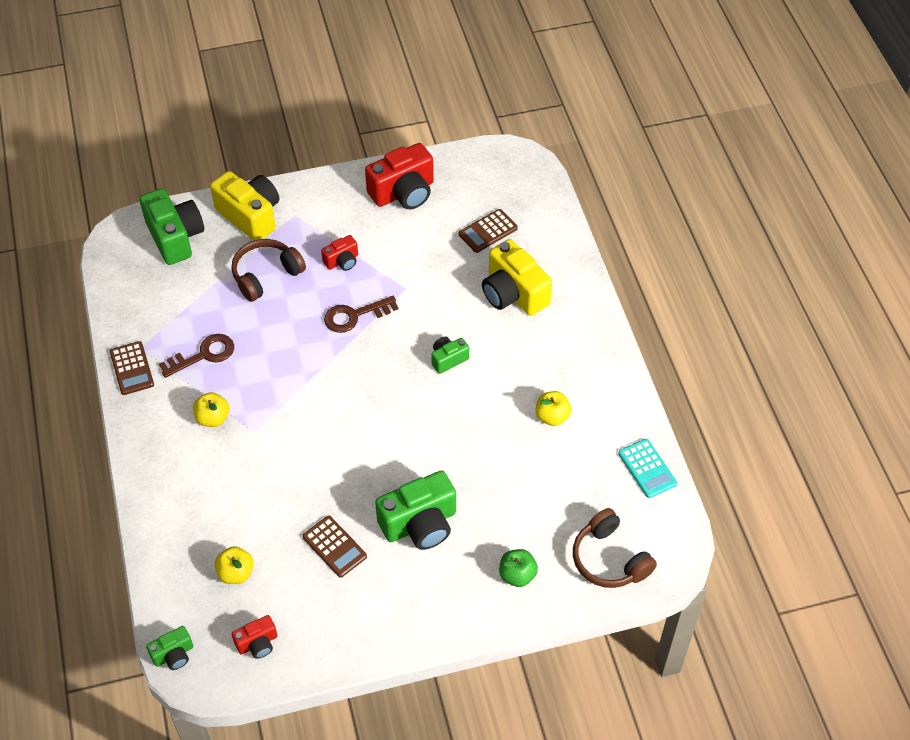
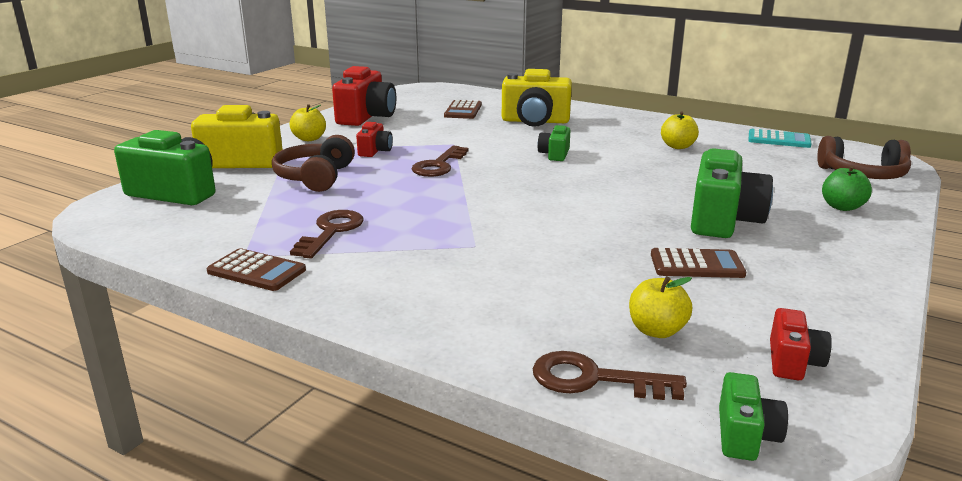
camera: 45 degrees left, 30 degrees down
(167, 576) = (594, 379): none -> brown key
(213, 418) = (416, 257): yellow apple -> yellow apple (309, 139)

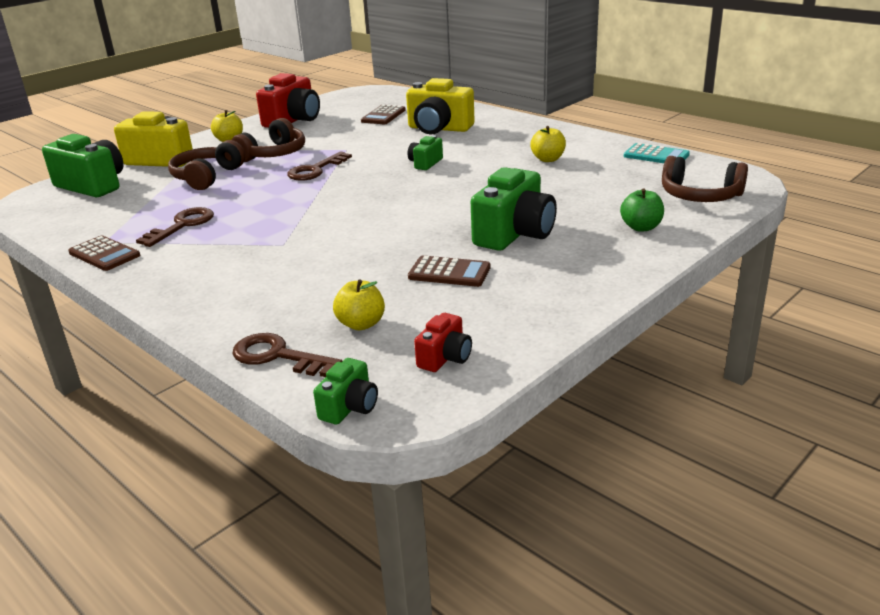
camera: 15 degrees right, 5 degrees up
(375, 151) = (274, 154): red camera -> brown headphones

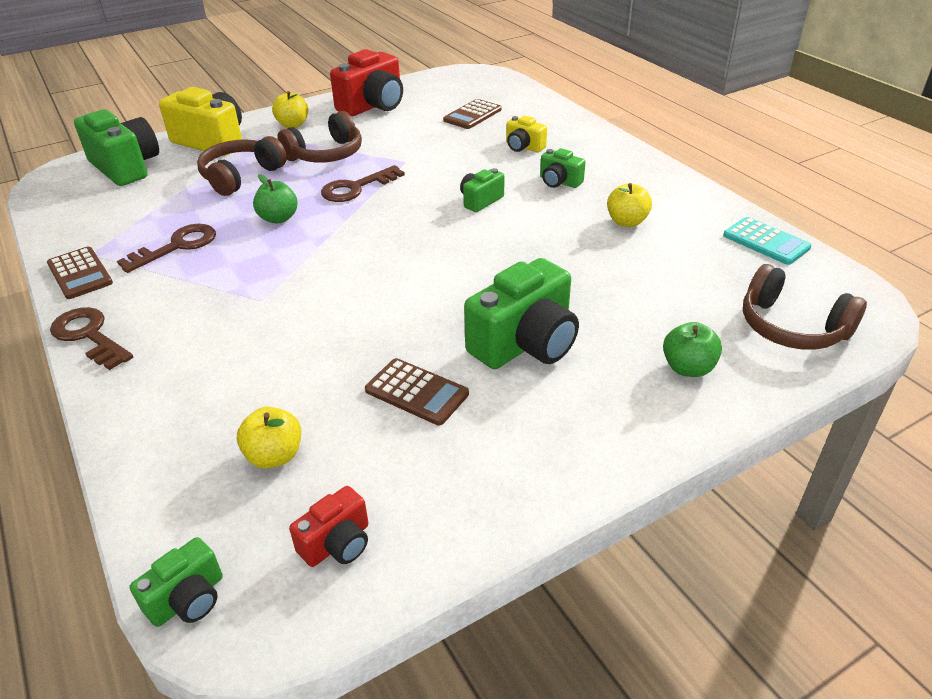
camera: 15 degrees right, 10 degrees up
(261, 197) = (278, 218): none -> green apple
(277, 356) = (159, 485): brown key -> brown key (89, 336)
(439, 129) = (523, 147): yellow camera -> yellow camera, size x0.52
(481, 144) = (559, 182): none -> green camera

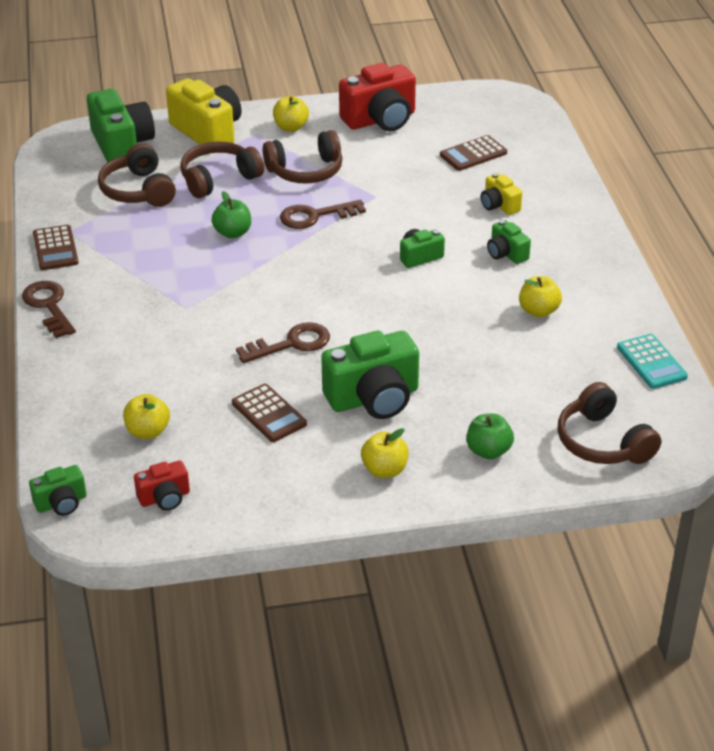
camera: 20 degrees right, 0 degrees up
(158, 202) = (138, 191): none -> brown headphones
(177, 246) = (139, 241): brown key -> brown key (291, 344)
(592, 422) = (384, 470): none -> yellow apple

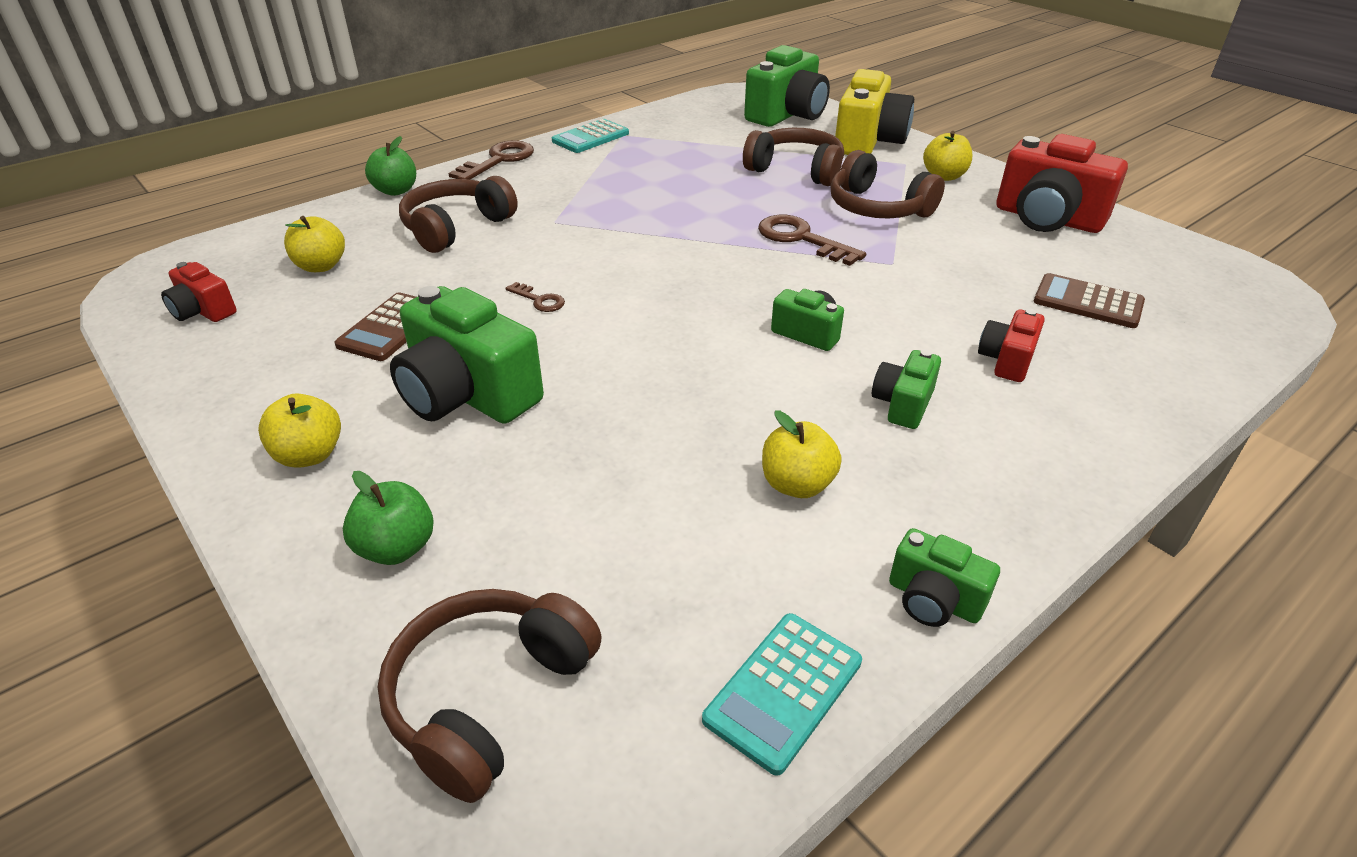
camera: 60 degrees right, 0 degrees up
(55, 248) = (590, 137): brown calculator -> turquoise calculator
(61, 503) = (181, 258): green camera -> green camera (933, 600)
(138, 191) = (724, 142): brown headphones -> brown headphones (456, 227)
(233, 233) = (712, 205): green apple -> green apple (396, 191)
(291, 344) = (539, 300): brown key -> brown key, size x0.53
(499, 205) = (1006, 360): yellow camera -> red camera

